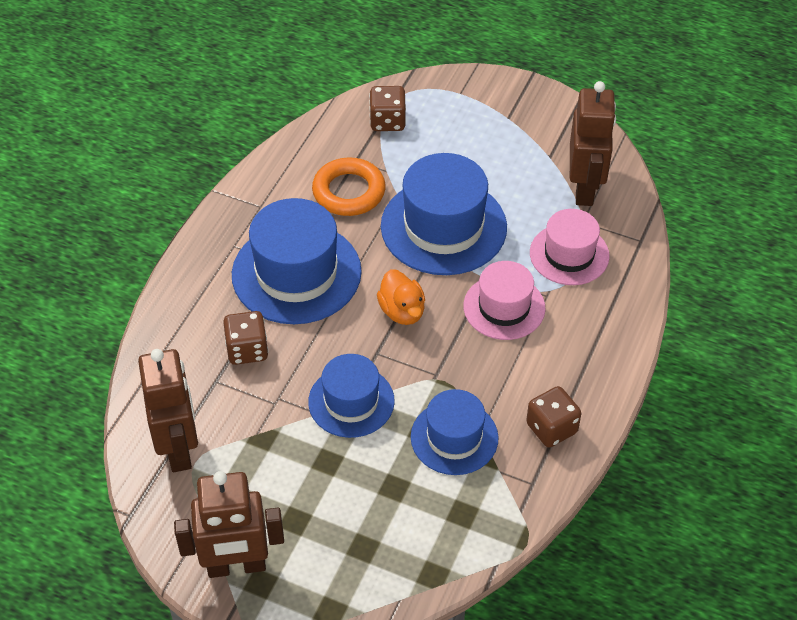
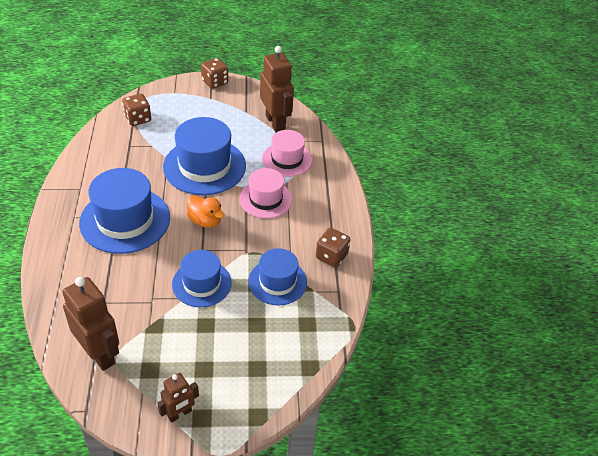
camera: 30 degrees left, 5 degrees down
(236, 566) = (180, 414): brown robot -> brown robot, size x0.56
(247, 350) = (116, 276): brown dice -> brown dice (215, 82)
(349, 192) = (134, 164): orange ring -> none

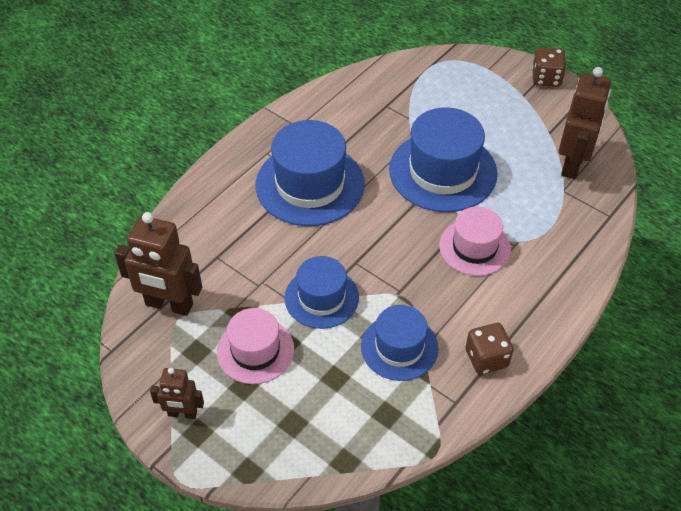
camera: 45 degrees right, 5 degrees up
(100, 354) = (169, 305): brown robot -> brown robot turned 105 degrees clockwise
(138, 119) = (421, 80): brown dice -> none
(205, 221) = (387, 233): orange duck -> none
(287, 159) = (543, 215): pink hat -> pink hat (255, 350)

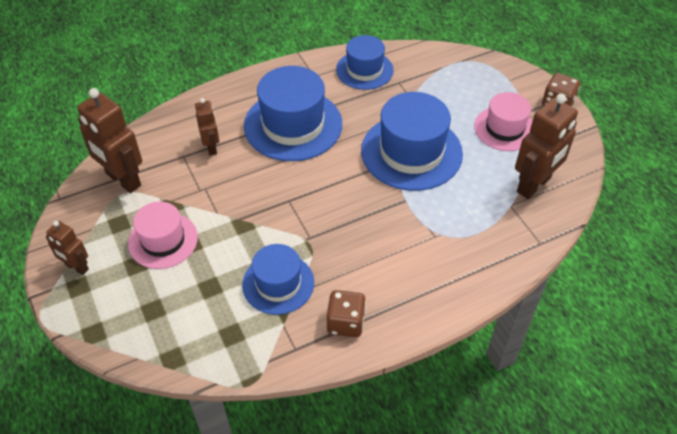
camera: 25 degrees right, 0 degrees up
(241, 236) = (211, 147): none -> brown robot
(321, 297) = (242, 218): blue hat -> blue hat (364, 70)
(474, 247) = (397, 225): pink hat -> pink hat (504, 128)

